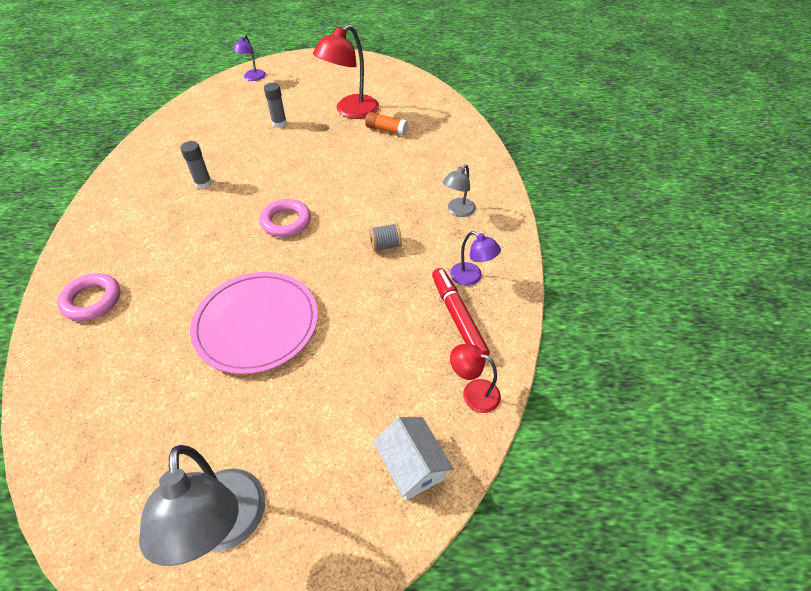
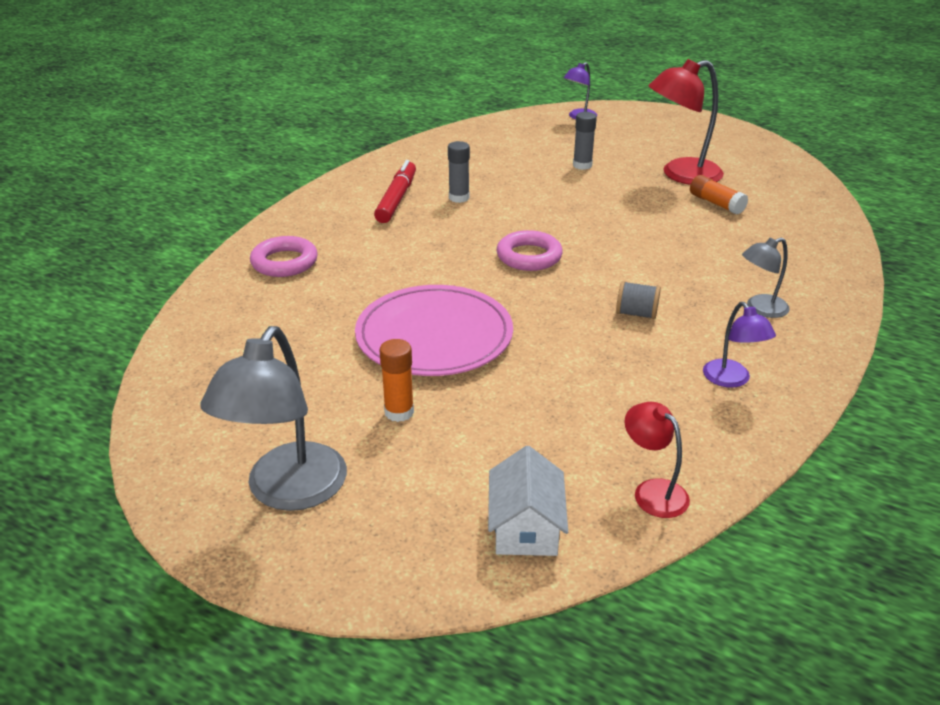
camera: 30 degrees right, 15 degrees down
(269, 408) = (399, 412): none -> orange glue stick
(458, 317) = (684, 412): red marker -> red marker (397, 199)

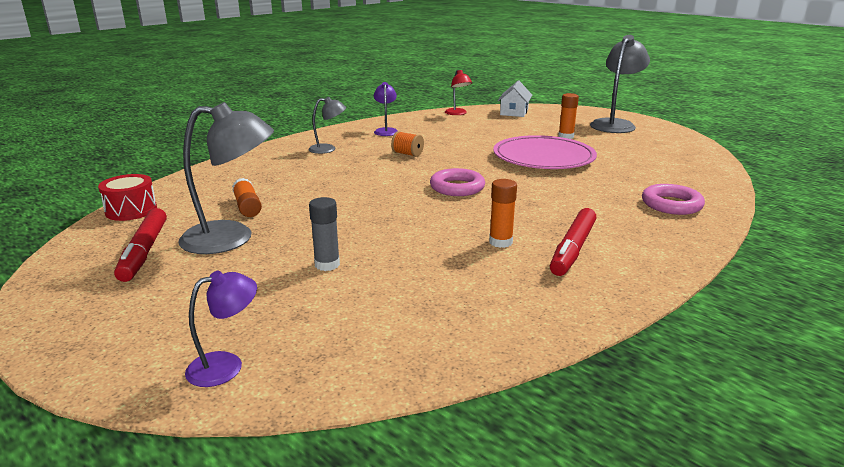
camera: 165 degrees left, 10 degrees down
(459, 198) = (500, 242): grey glue stick -> orange glue stick
(636, 313) = (407, 154): grey spool -> orange spool
(680, 175) = (232, 238): red lamp -> grey lamp
(727, 158) = (144, 252): none -> red marker
(811, 187) = (131, 210): none -> red drum

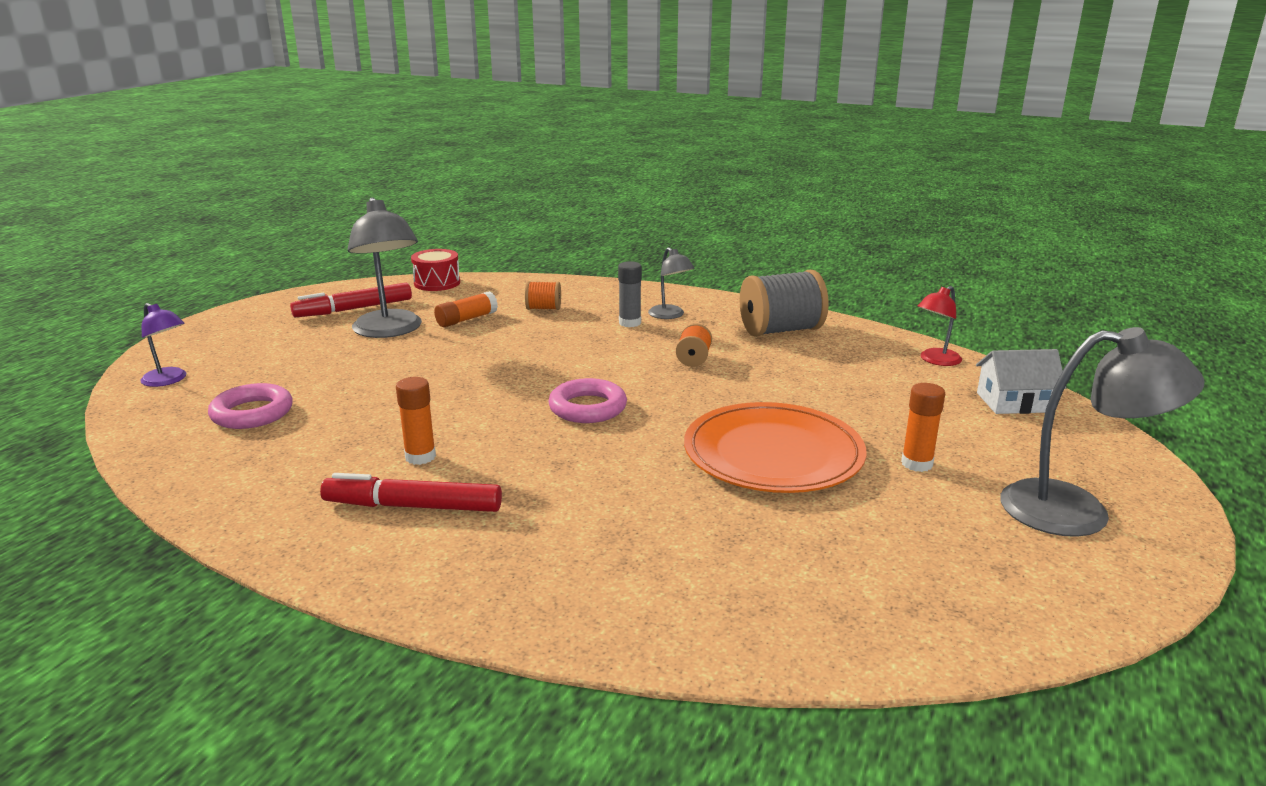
camera: 70 degrees right, 0 degrees up
(262, 179) = (543, 308): none -> orange spool
(327, 264) = (342, 379): grey glue stick -> grey glue stick (630, 323)
(386, 131) = (780, 330): purple lamp -> grey spool
(543, 157) = (773, 454): pink plate -> orange plate
(671, 204) = (624, 587): pink ring -> pink ring (252, 413)

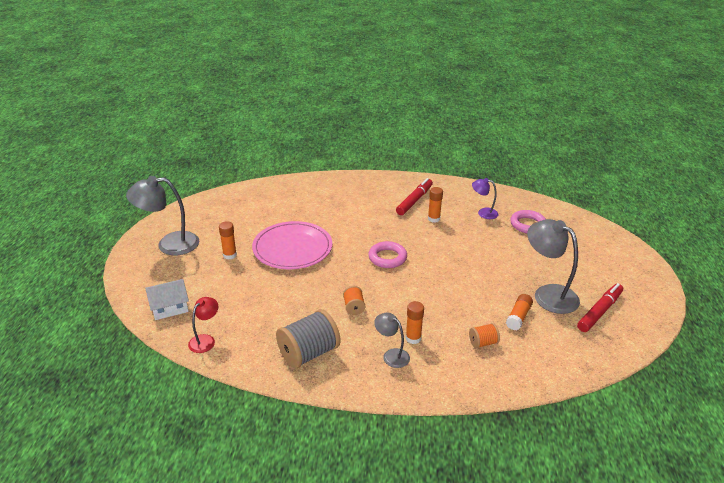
camera: 160 degrees right, 10 degrees up
(169, 380) = (594, 234): purple lamp -> purple lamp (483, 213)
(413, 506) = (414, 200): red marker -> red marker turned 45 degrees counterclockwise
(437, 283) = (592, 361): red drum -> none
(630, 323) = (413, 338): grey glue stick -> orange glue stick
(773, 454) = (292, 248): orange plate -> pink plate

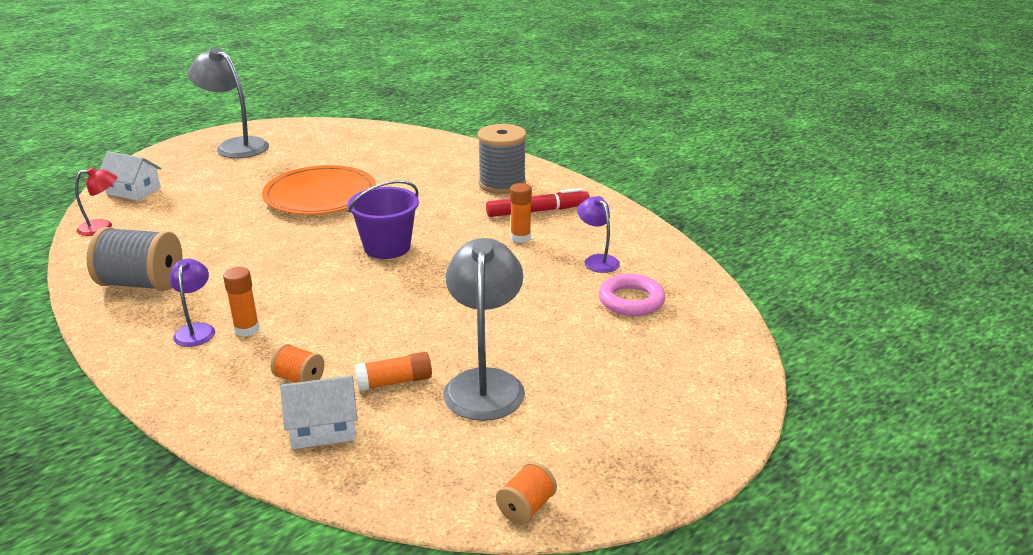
camera: 45 degrees right, 5 degrees down
(229, 255) = (259, 175): orange glue stick -> none
(292, 248) = (320, 195): pink plate -> orange plate
(354, 307) = (259, 271): orange spool -> orange spool (526, 507)
(370, 194) = (502, 184): none -> grey spool
(387, 258) = (387, 247): pink ring -> purple bucket
(391, 355) = (196, 330): grey lamp -> purple lamp
(534, 355) = (323, 428): none -> white house
(599, 311) = (510, 444): red marker -> none

